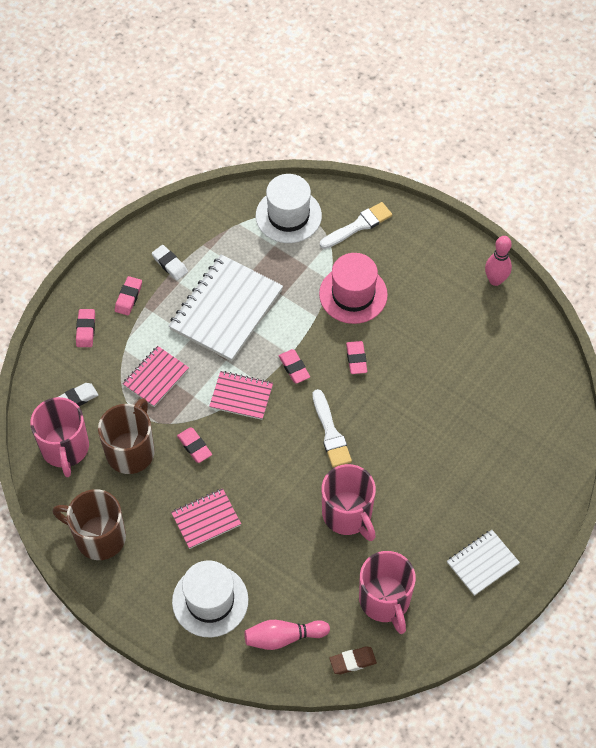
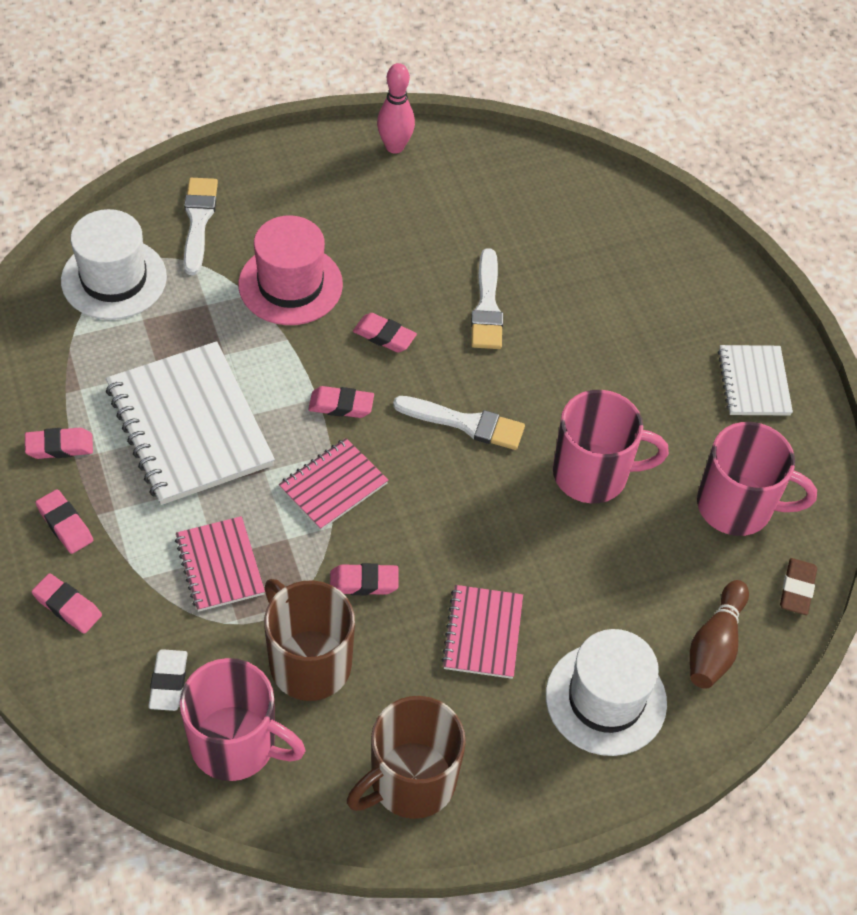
camera: 60 degrees left, 5 degrees down
(170, 264) = (59, 446): white eraser -> pink eraser
(283, 637) = (715, 645): pink bowling pin -> brown bowling pin
(419, 395) = (487, 306): none -> white brush

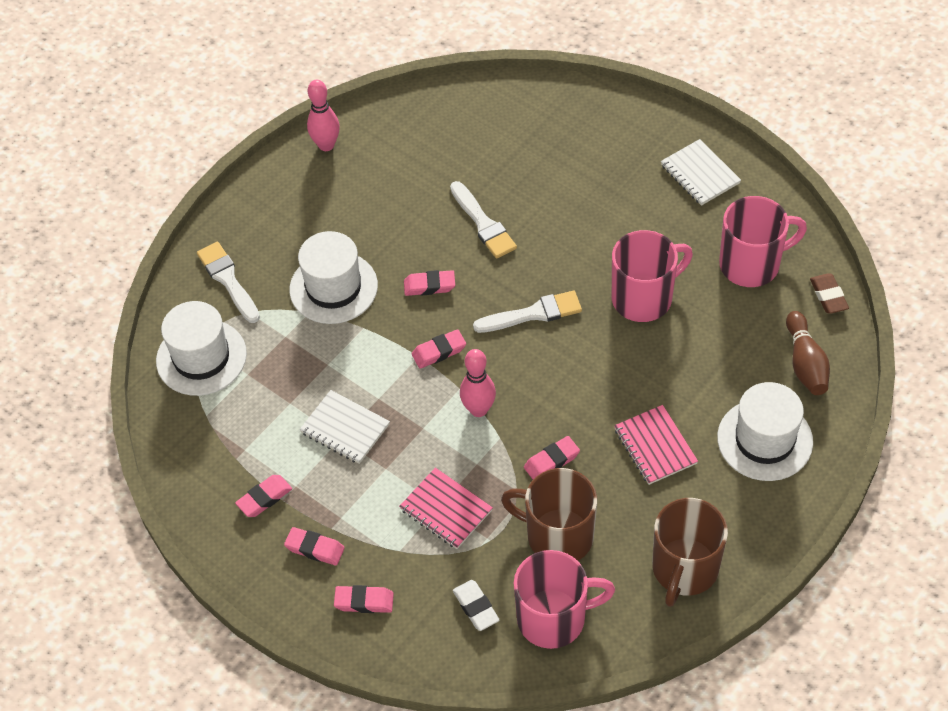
camera: 25 degrees left, 0 degrees up
(189, 426) = (345, 428): white notebook -> white notebook, size x0.54
(290, 284) = (333, 287): pink hat -> white hat
(333, 486) = (478, 409): pink notebook -> pink bowling pin

